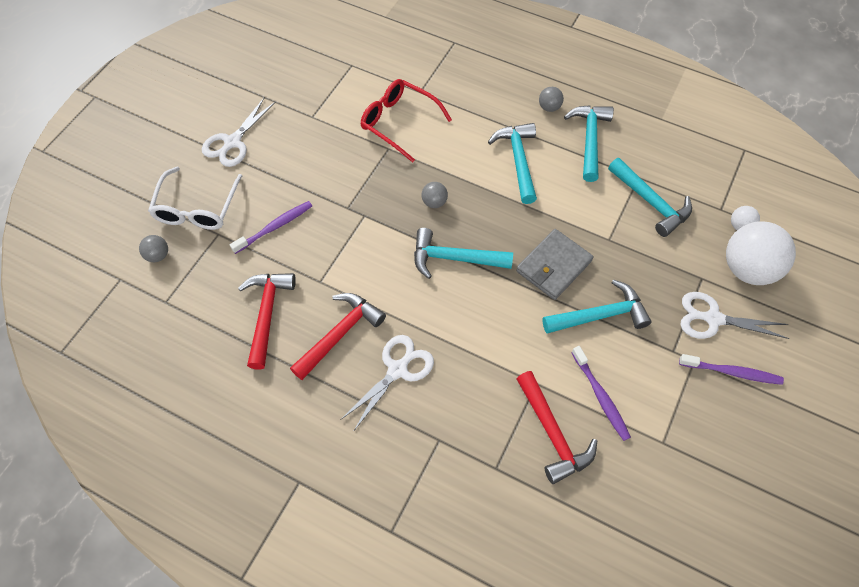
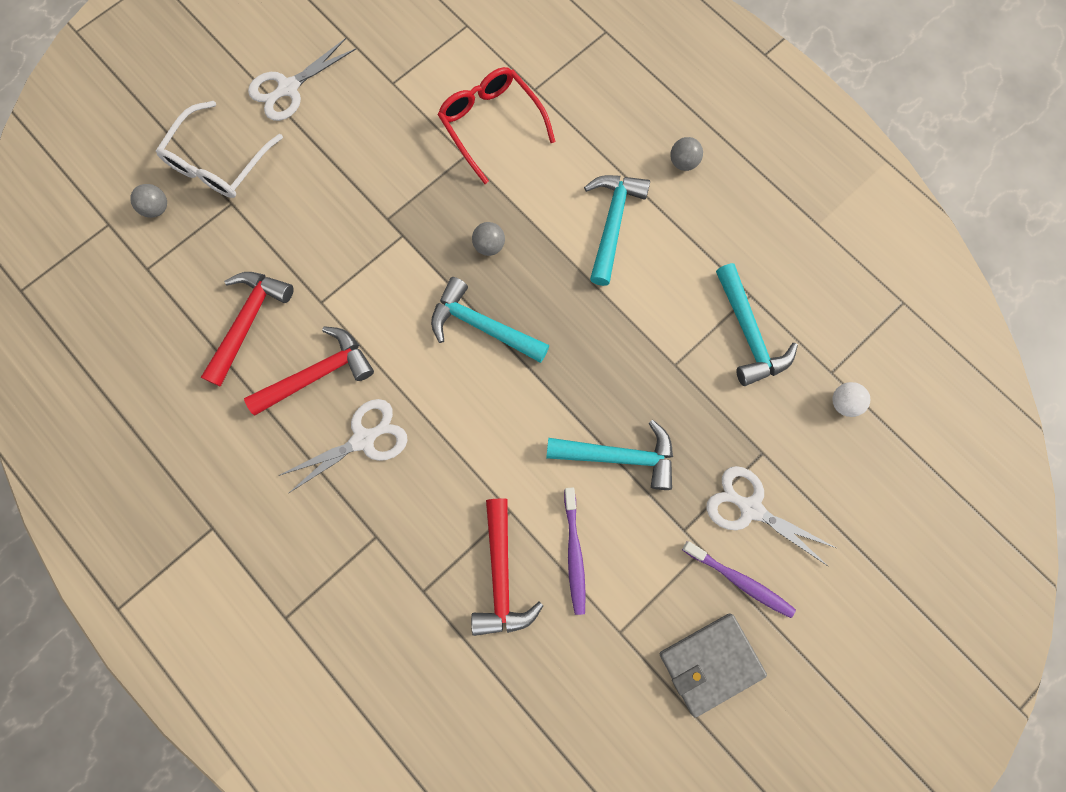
camera: 20 degrees right, 15 degrees up
(275, 227) = (296, 216): purple toothbrush -> none
(554, 266) = (593, 376): grey wallet -> grey wallet (710, 663)
(589, 140) = (712, 224): turquoise hammer -> none
(748, 269) = (824, 461): white ball -> none

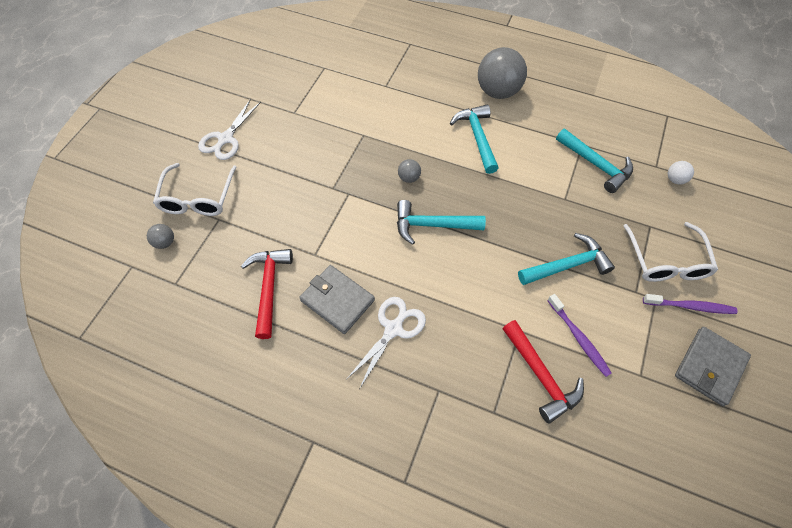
camera: 25 degrees left, 15 degrees down
(318, 374) = (337, 300): red hammer -> grey wallet
(491, 125) = (371, 113): red glasses -> none
(683, 162) = (497, 91): grey ball -> grey ball, size x2.25
(750, 508) = (666, 260): white scissors -> white glasses

